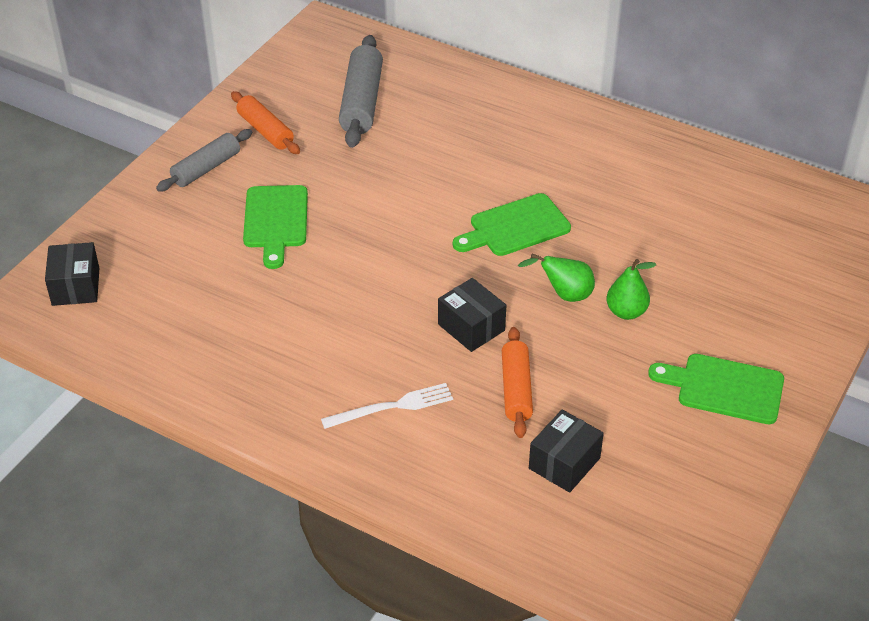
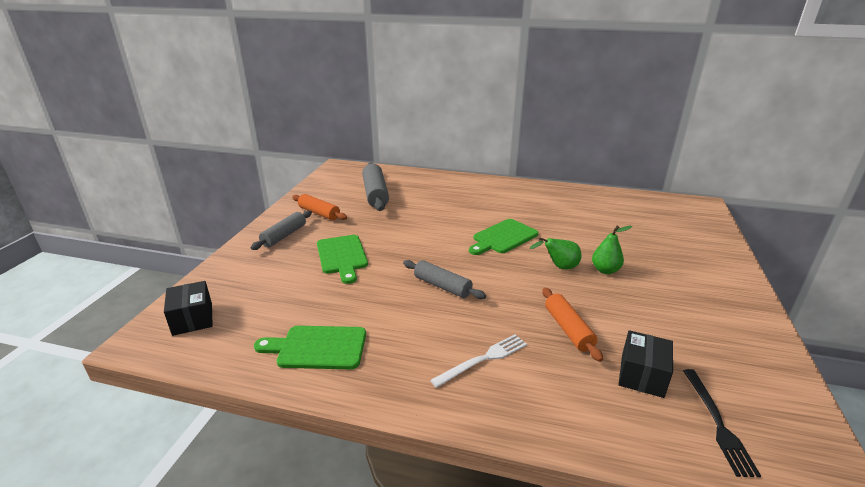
camera: 15 degrees left, 15 degrees down
(390, 296) = (442, 286): none -> grey rolling pin
(471, 327) = (510, 295): black box -> none
(607, 530) = (717, 423): none -> black fork
(724, 388) = (705, 303): green cutting board -> green cutting board (317, 348)

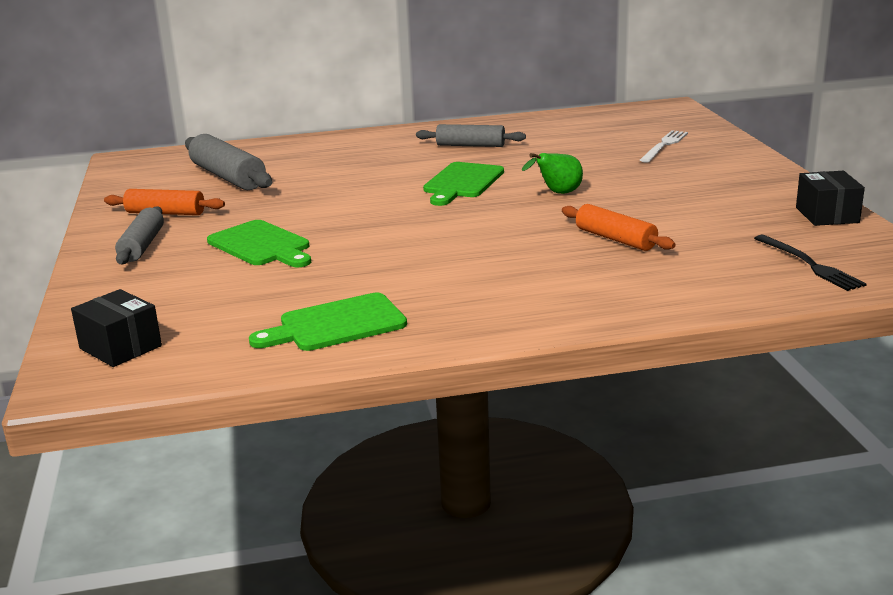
camera: 25 degrees left, 5 degrees down
(442, 286) = (433, 240): grey rolling pin -> grey rolling pin (470, 145)
(483, 359) = (546, 283): white fork -> white fork (664, 145)
(605, 270) = (612, 185): green pear -> none
(642, 375) = (718, 252): black box -> black box (827, 215)

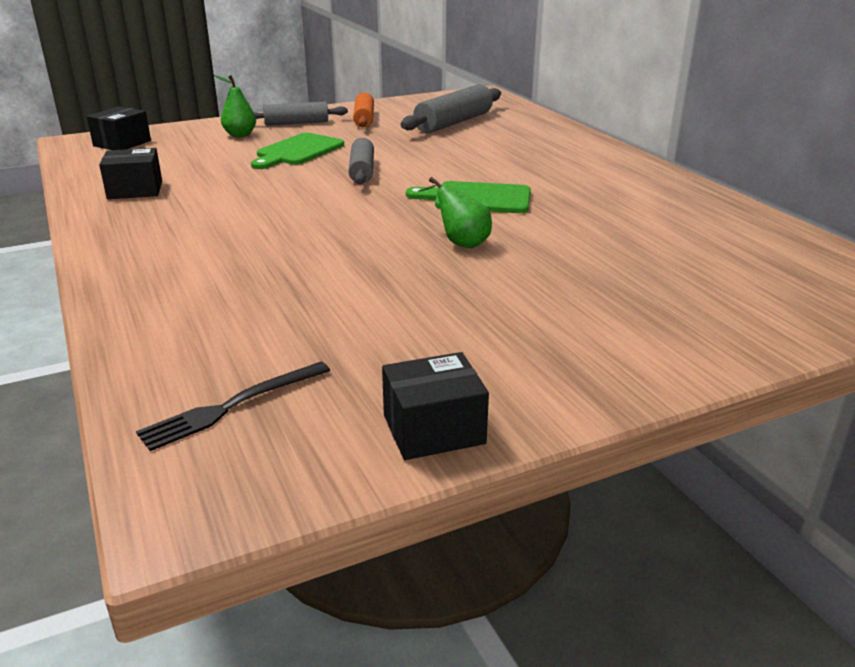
camera: 75 degrees right, 5 degrees up
(161, 275) = (240, 135): none -> green pear
(336, 325) = (135, 190): green cutting board -> black box
(470, 145) = (605, 191): grey rolling pin -> grey rolling pin (362, 171)
(615, 239) = (319, 280): orange rolling pin -> none
(664, 145) = (696, 296): white fork -> none

